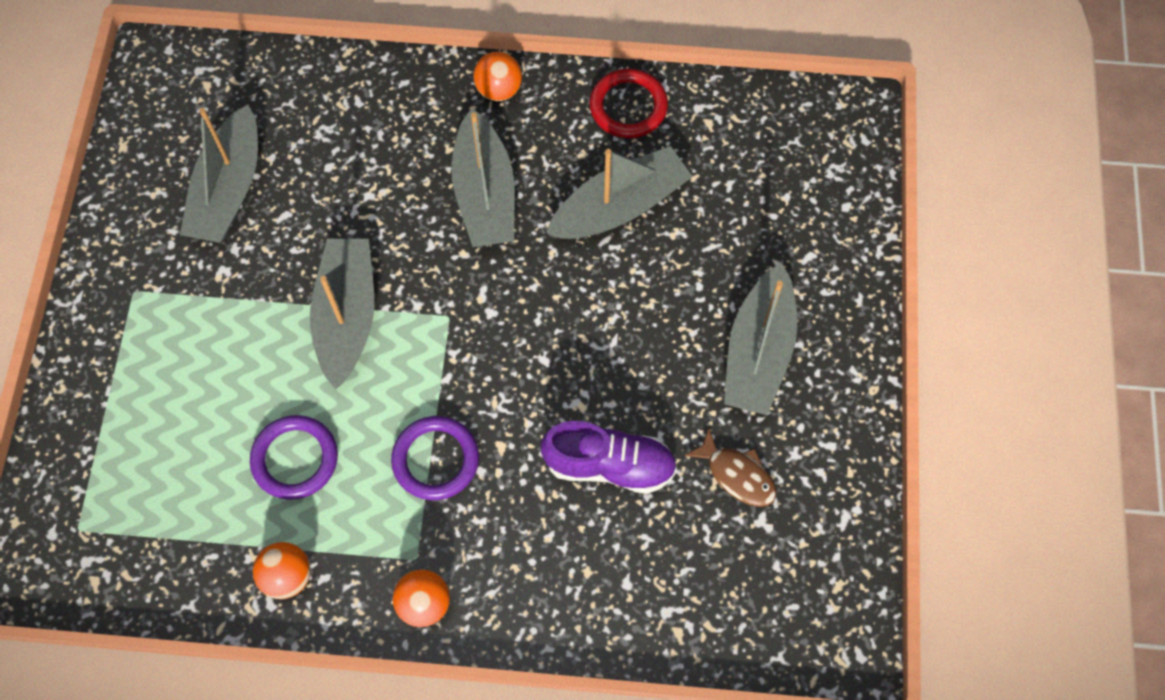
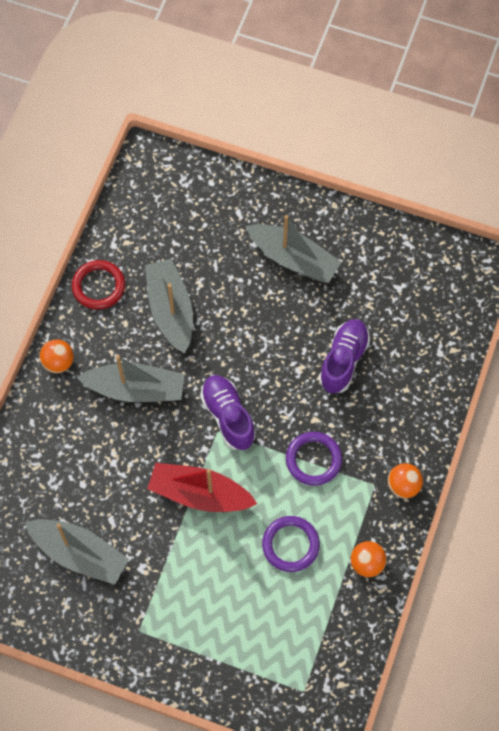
camera: 75 degrees left, 0 degrees up
(347, 316) = (199, 494): grey boat -> red boat
(474, 324) = (228, 416): none -> purple shoe
(737, 475) = (367, 292): brown fish -> none

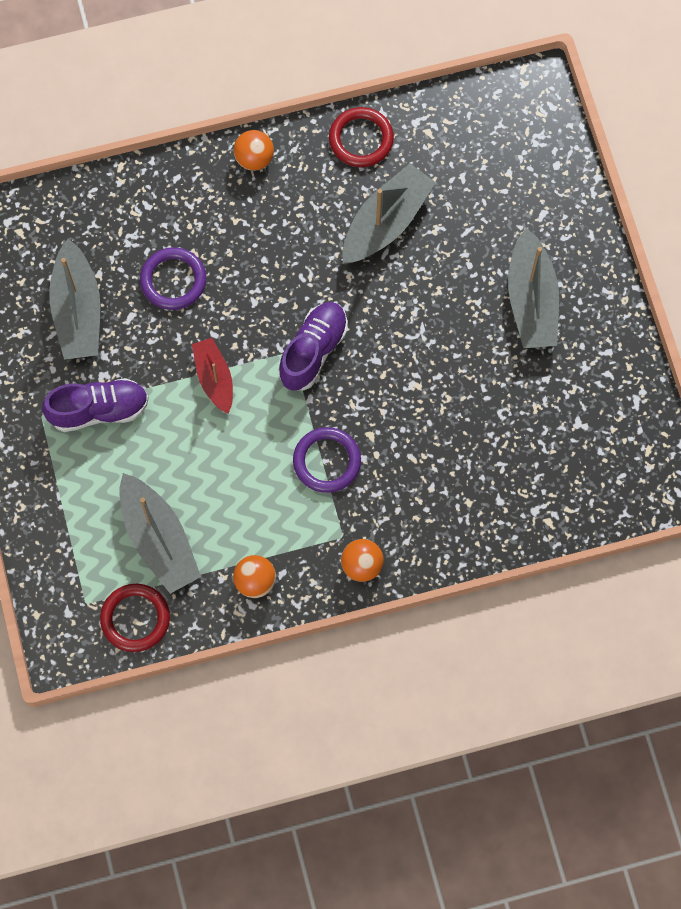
camera: 55 degrees right, 5 degrees up
(136, 389) = (279, 247): grey boat -> grey boat (159, 539)
(199, 494) = (214, 378): red boat -> red boat, size x0.63
(290, 545) = (223, 497): purple ring -> purple ring (173, 280)
(338, 663) = (135, 618): none -> red ring
(343, 361) = (455, 421): purple shoe -> purple shoe (99, 410)

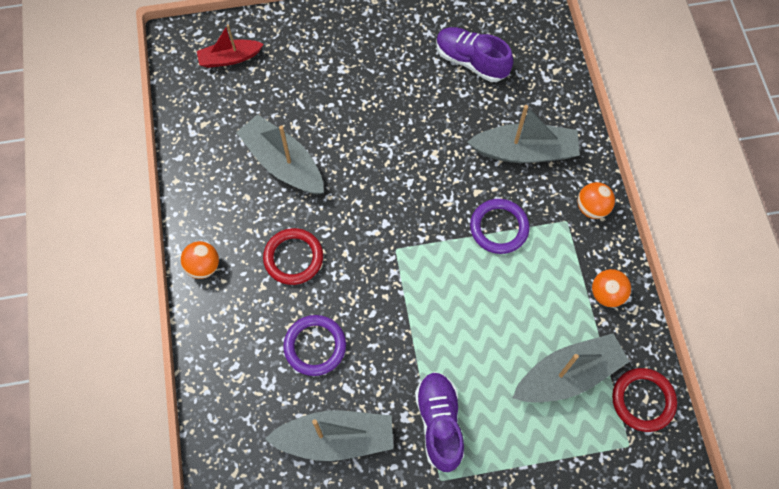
camera: 85 degrees left, 5 degrees down
(214, 378) = (415, 316): red boat -> red boat (229, 58)
(313, 351) = (397, 230): purple shoe -> purple shoe (471, 61)
(361, 139) = (200, 176): red ring -> red ring (293, 258)
(531, 300) = (367, 63): grey boat -> grey boat (525, 151)

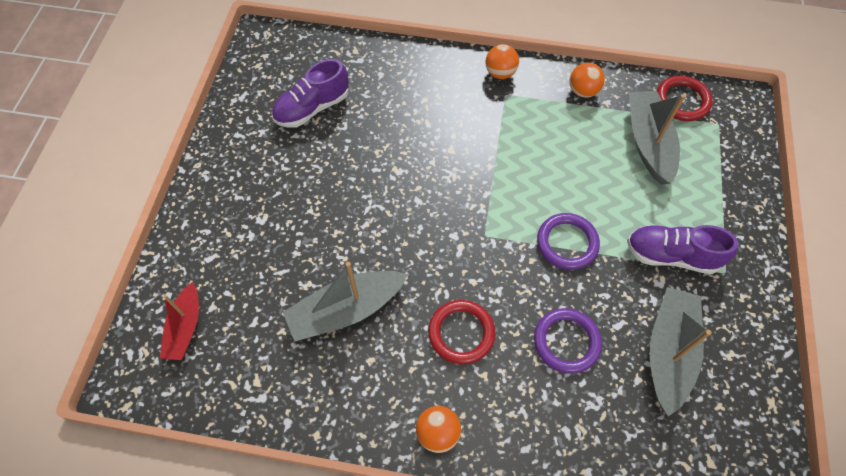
camera: 70 degrees left, 5 degrees down
(499, 228) = (494, 145): purple ring -> purple ring (567, 243)
(525, 151) = (426, 100): grey boat -> none

